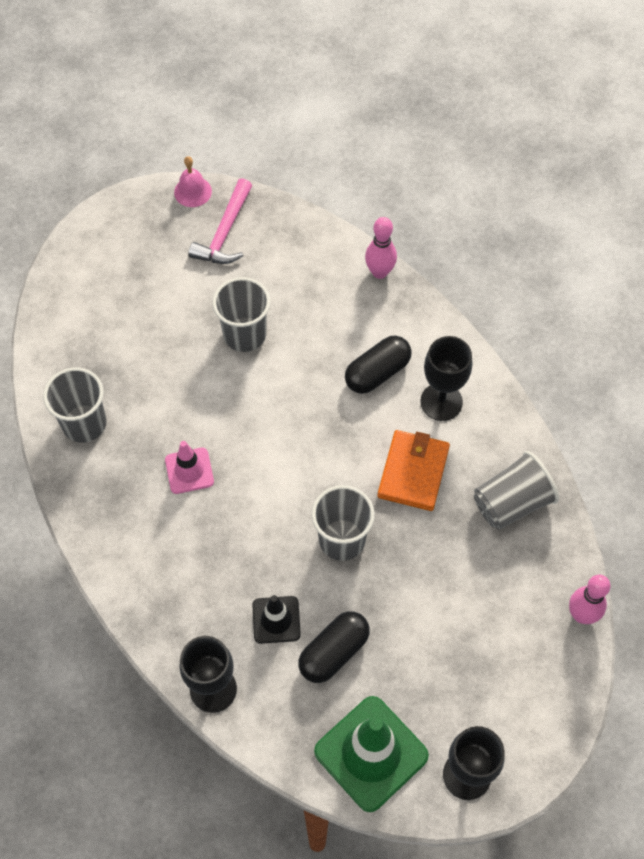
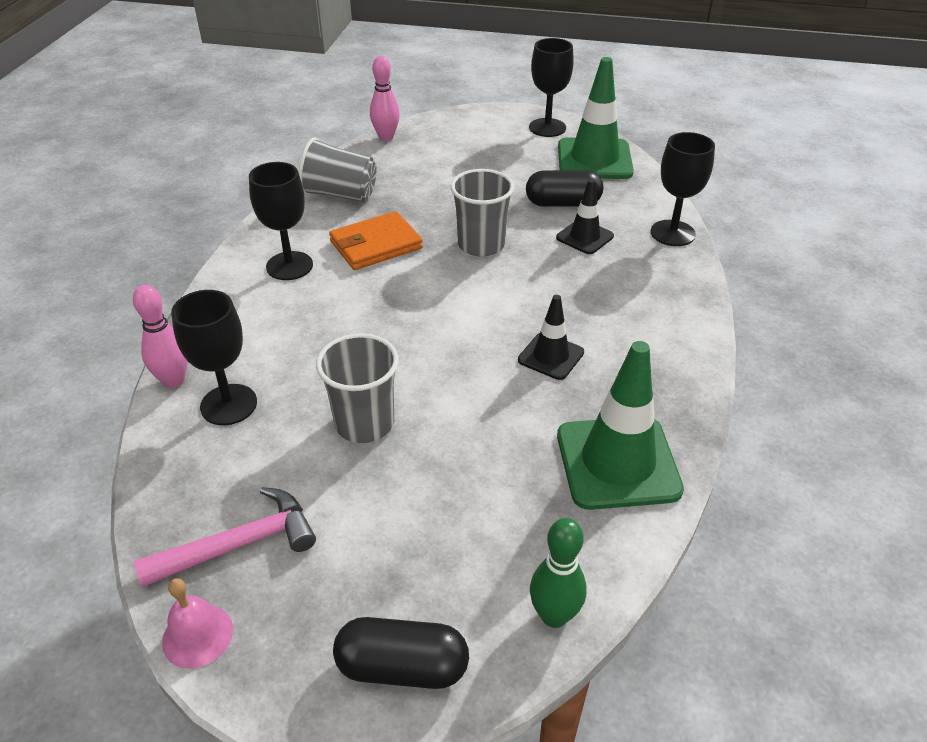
camera: 135 degrees left, 20 degrees down
(49, 317) = (554, 615): none -> green bowling pin
(84, 423) = (617, 462): grey cup -> green traffic cone
(189, 471) = (551, 356): pink traffic cone -> black traffic cone
(330, 285) = (228, 405): none -> black goblet
(377, 373) = (302, 313): black capsule -> black capsule (402, 667)

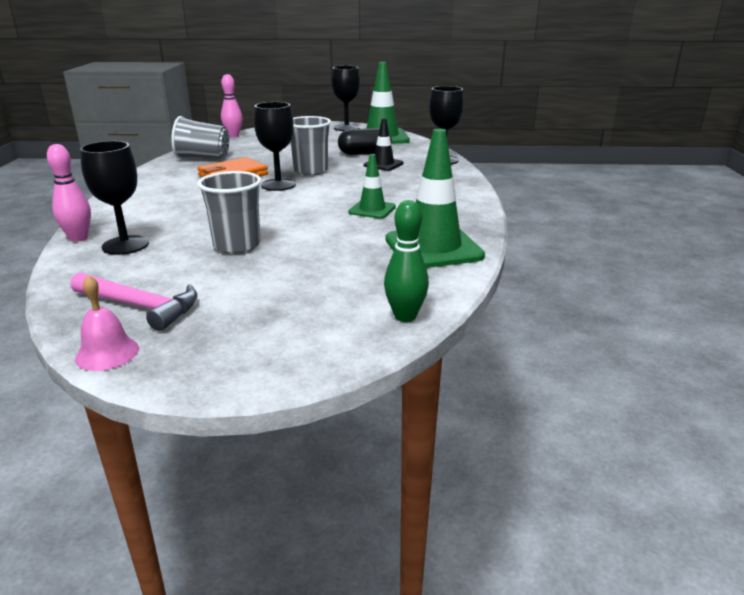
camera: 10 degrees left, 15 degrees down
(239, 544) = (140, 306): pink hammer -> pink hammer turned 60 degrees clockwise
(289, 266) = (168, 186): black goblet -> black goblet (278, 185)
(402, 667) = (288, 351): black capsule -> none
(551, 356) = (372, 210): black traffic cone -> green traffic cone

